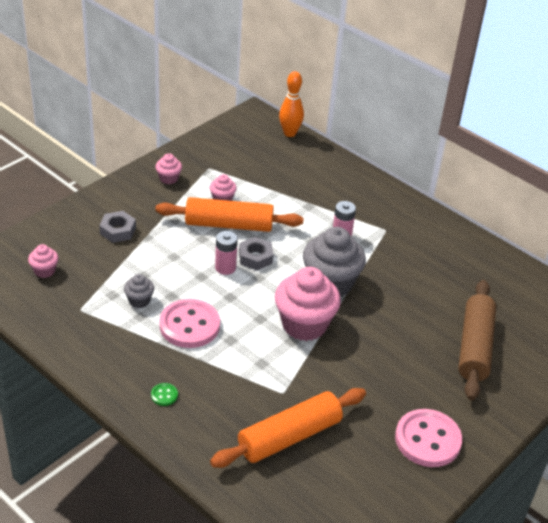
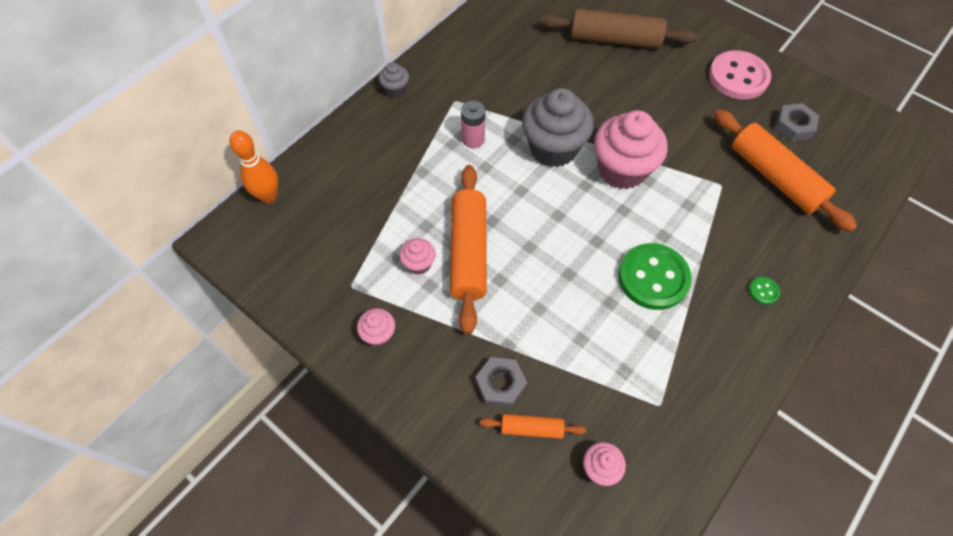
camera: 90 degrees left, 20 degrees up
(82, 242) = (531, 428): none -> orange rolling pin
(139, 300) = (627, 337): grey cupcake -> grey cupcake (395, 90)
(189, 325) = (653, 278): pink button -> green button
(225, 267) = (548, 250): pink battery -> none
(255, 257) = (524, 220): grey nut -> grey nut (793, 126)

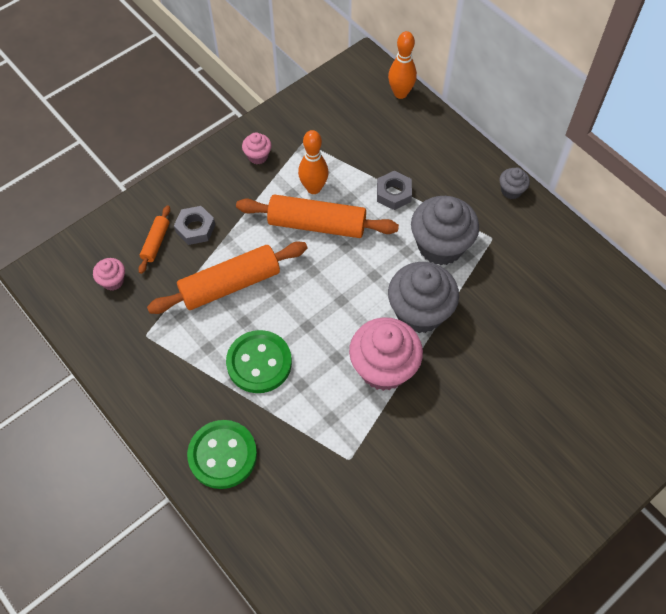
camera: 100 degrees right, 0 degrees up
(419, 264) = (313, 188): pink cupcake -> orange bowling pin
(473, 139) = (440, 246): pink battery -> grey cupcake
(614, 40) = (570, 409): brown rolling pin -> none
(738, 77) = (499, 533): pink button -> none
(763, 291) = (222, 455): green button -> green button, size x2.41
(774, 177) = (349, 519): orange rolling pin -> orange rolling pin (230, 284)
(793, 126) = (415, 570): grey nut -> grey nut (393, 193)

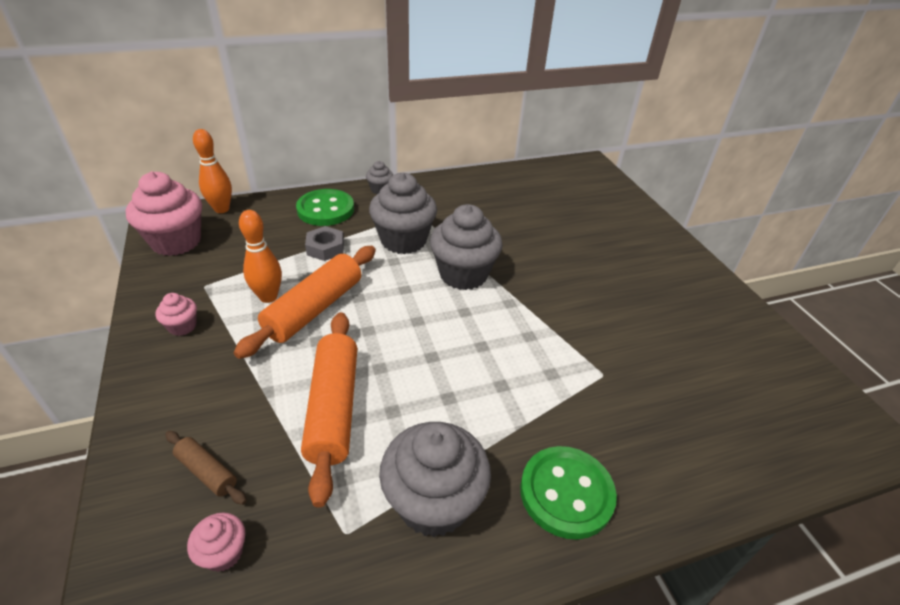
camera: 70 degrees left, 20 degrees down
(156, 243) = (207, 472): orange rolling pin -> brown rolling pin
(184, 375) = (433, 502): none -> grey cupcake
(195, 228) = (225, 418): grey nut -> none
(259, 363) = (456, 414): green button -> green button (325, 209)
(383, 368) = (510, 316): pink cupcake -> pink cupcake (176, 242)

